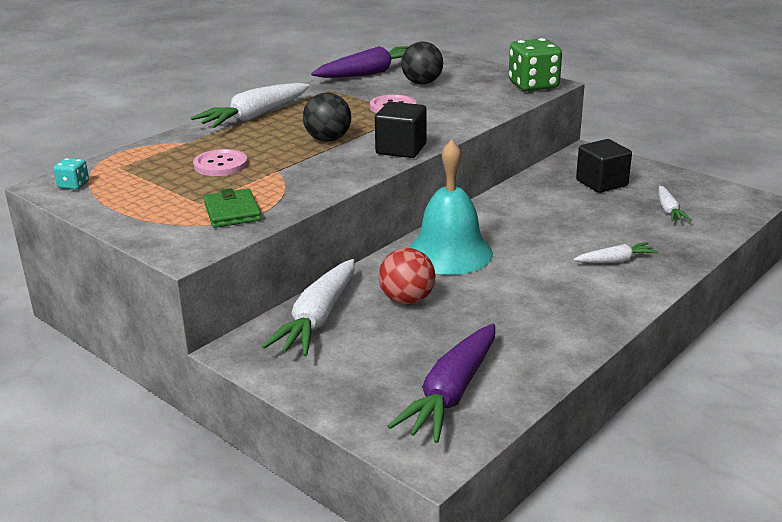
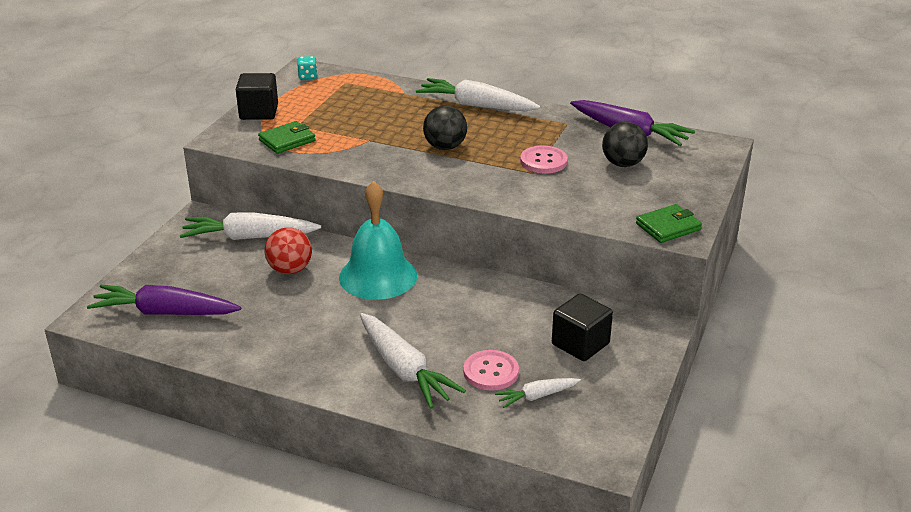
camera: 70 degrees right, 5 degrees up
(220, 165) = (368, 116): pink button -> pink button (491, 372)
(401, 149) = (443, 183): black cube -> black cube (259, 112)
(533, 85) = (668, 227): green dice -> green wallet
(615, 261) = (404, 370): white carrot -> white carrot, size x1.88

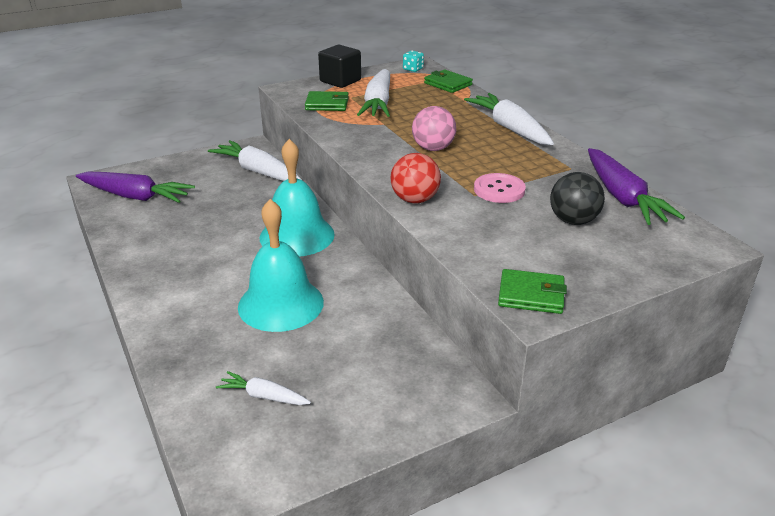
camera: 40 degrees right, 0 degrees up
(165, 313) = (135, 196): purple carrot -> purple carrot turned 150 degrees clockwise
(290, 270) = (248, 204): red ball -> red ball (415, 200)
(363, 81) = (448, 84): none -> green wallet
(404, 370) = (205, 314): white carrot -> white carrot (378, 103)
(445, 147) = (433, 148): black ball -> pink ball
(449, 332) = (281, 304): none -> turquoise bell
(491, 372) = (261, 353): pink button -> none
(580, 344) = (367, 372): black cube -> none

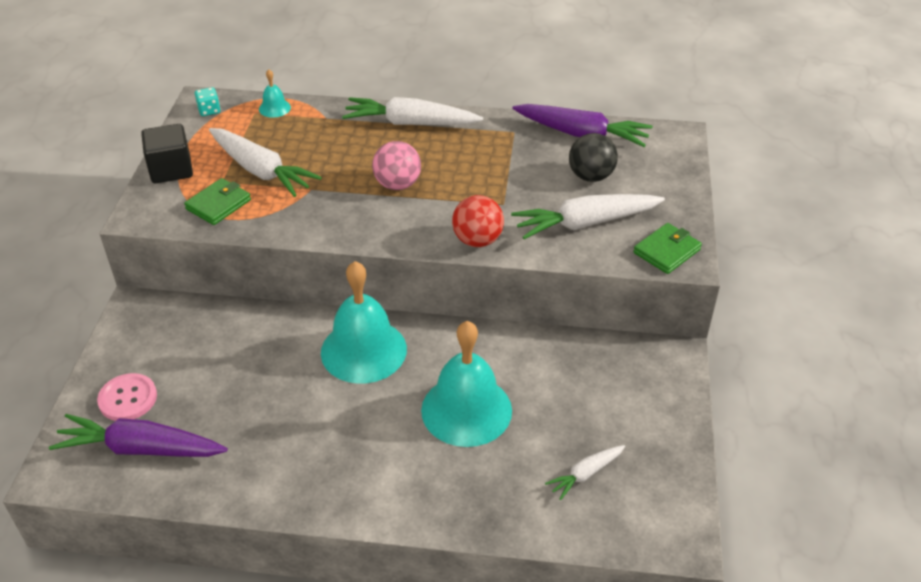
camera: 55 degrees left, 10 degrees up
(135, 196) = (140, 449): purple carrot -> purple carrot turned 135 degrees counterclockwise
(258, 171) = (202, 325): white carrot -> white carrot (585, 223)
(448, 84) = (274, 108): green wallet -> turquoise bell
(499, 190) = (508, 187): pink button -> pink button (128, 398)

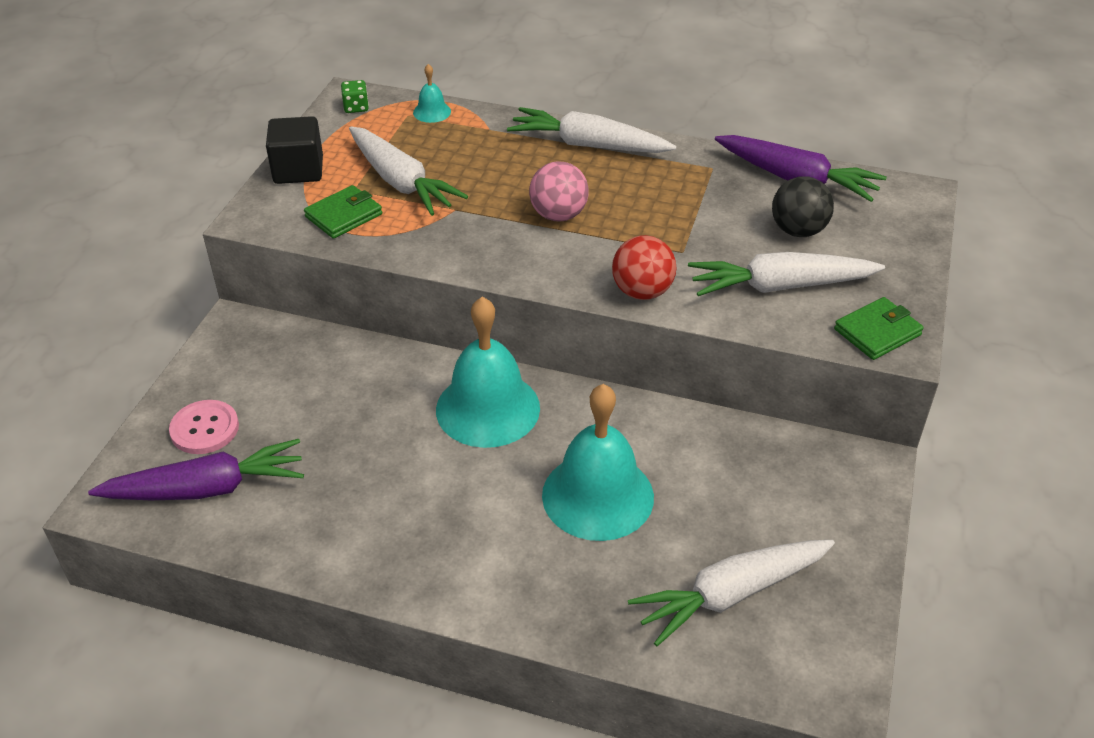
camera: 10 degrees right, 0 degrees up
(140, 449) = (207, 488): purple carrot -> purple carrot turned 150 degrees clockwise
(209, 110) = (356, 107): turquoise dice -> green dice
(585, 474) = (730, 595): white carrot -> white carrot, size x1.88

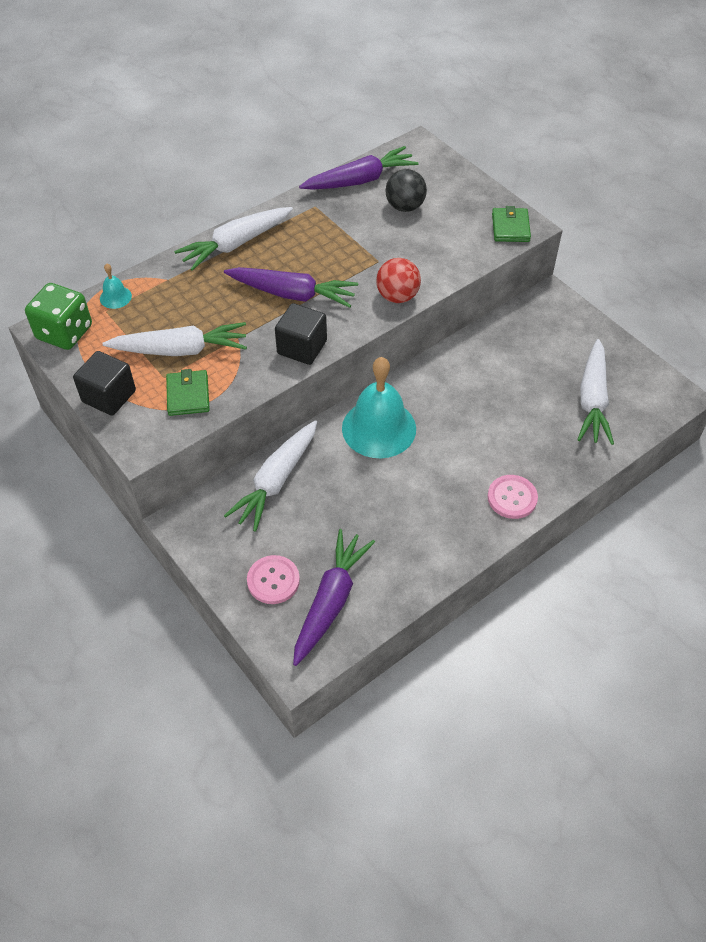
camera: 55 degrees left, 10 degrees up
(356, 107) = (64, 332): green dice -> green dice, size x2.13
(484, 584) = (512, 498): none -> pink button
(486, 258) = (302, 347): none -> black cube
(558, 215) = (292, 294): pink ball -> purple carrot
(598, 495) = (486, 415): turquoise bell -> none
(780, 286) = (443, 241): white carrot -> white carrot (276, 481)

